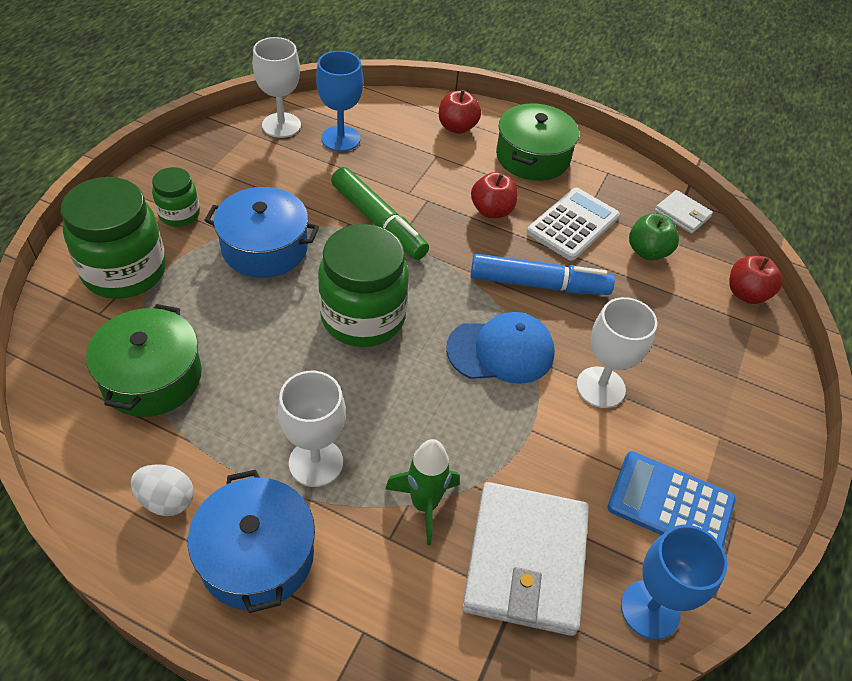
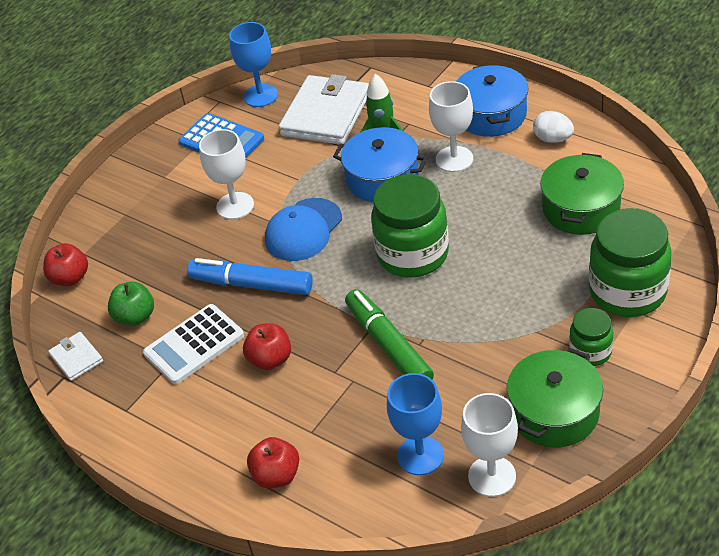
camera: 160 degrees left, 5 degrees down
(264, 248) = (501, 316): blue pot -> blue pot (382, 178)
(501, 351) = (303, 230): blue cap -> blue cap turned 60 degrees counterclockwise
(532, 157) = (202, 430): green pot -> green pot (554, 412)

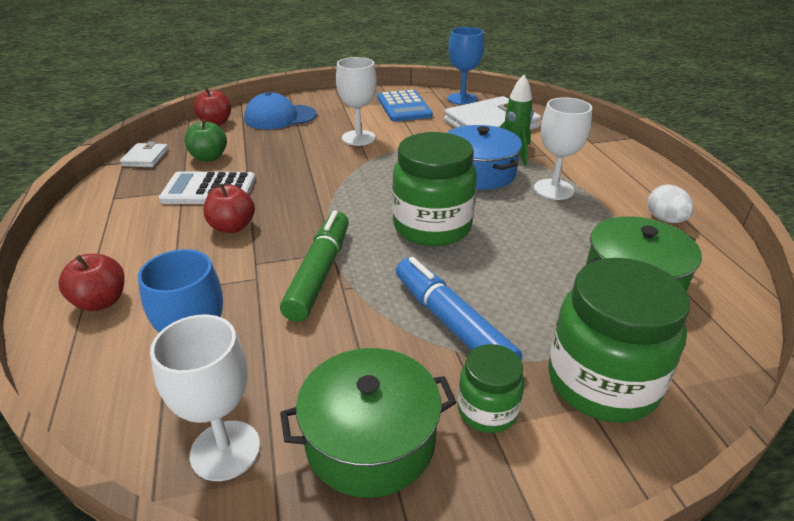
camera: 35 degrees right, 10 degrees down
(251, 284) = (297, 180): blue marker -> blue marker (451, 323)
(303, 230) = (378, 171): blue cap -> blue cap (280, 117)
(491, 115) = (624, 179): blue pot -> none

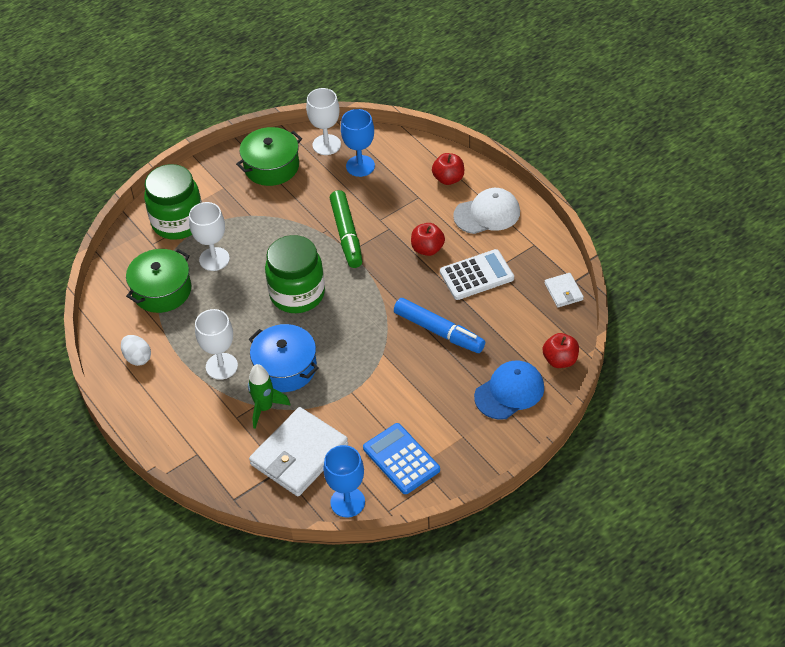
camera: 160 degrees right, 15 degrees up
(116, 241) = (487, 214): none -> white cap
(209, 157) = (514, 310): green apple -> none
(358, 138) = (411, 383): white goblet -> white goblet (214, 259)
(451, 323) = (258, 228): blue marker -> blue marker (439, 331)
(487, 410) = (227, 193): green jar -> none

